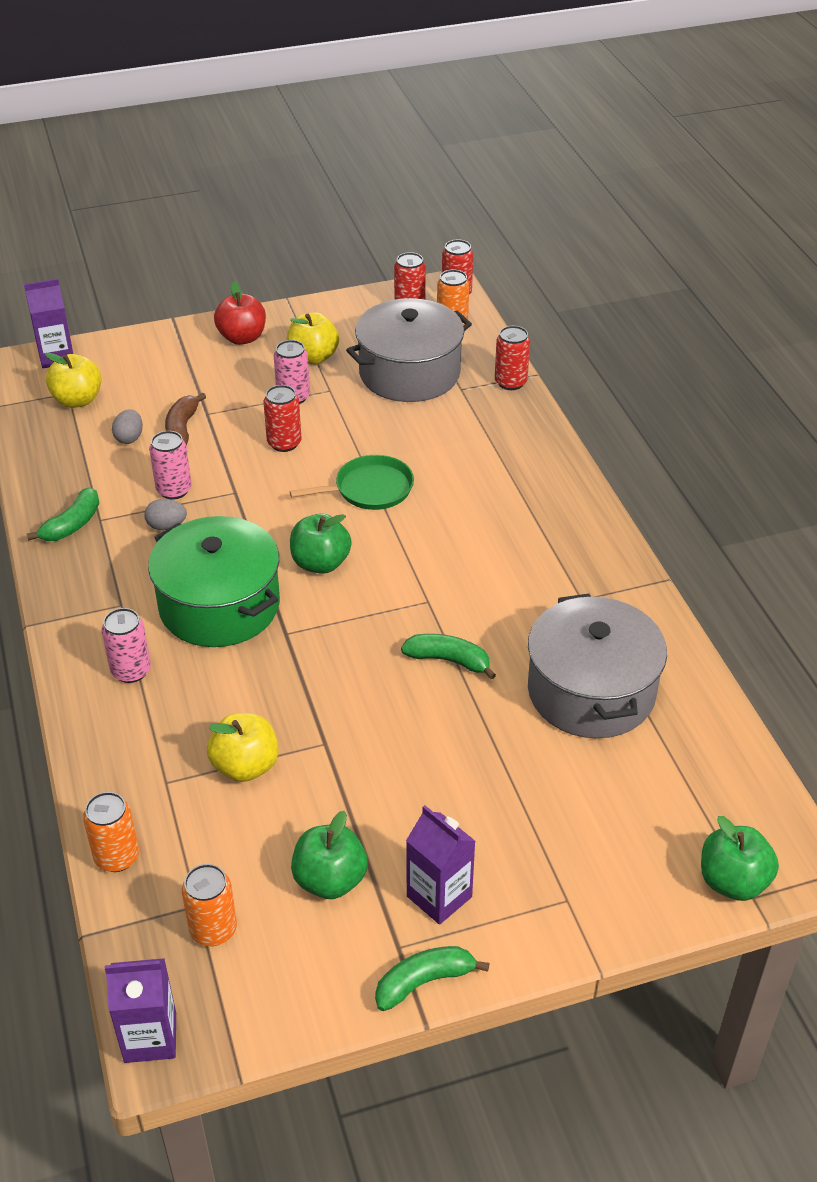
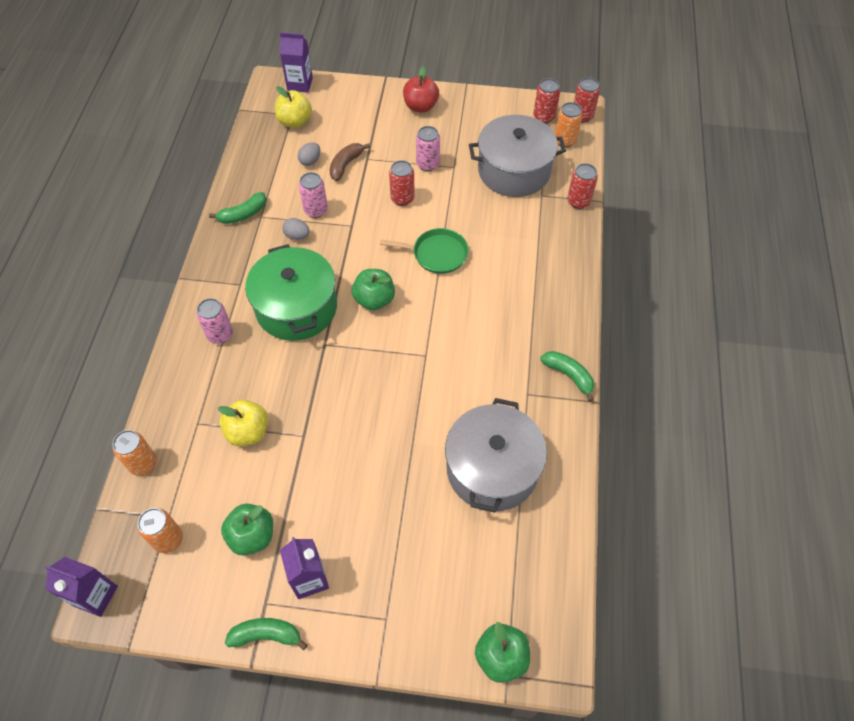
camera: 25 degrees right, 15 degrees up
(313, 357) = (457, 137): yellow apple -> none
(449, 660) = (413, 406): green banana -> green banana (569, 375)

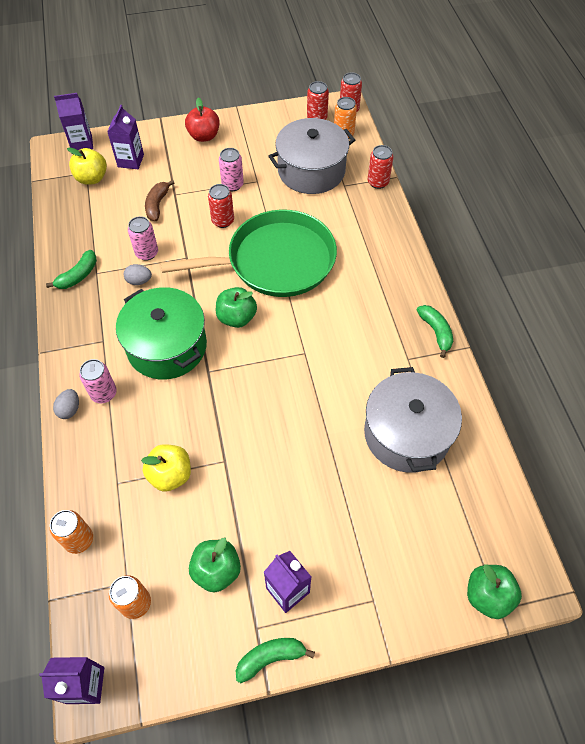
camera: 20 degrees left, 0 degrees up
(310, 161) = (122, 210): grey egg -> grey egg (70, 409)
(339, 113) = (130, 161): none -> purple carton
(437, 254) = (275, 261): green pan -> green pan, size x2.06
(569, 375) = (436, 332): green banana -> green banana turned 45 degrees clockwise

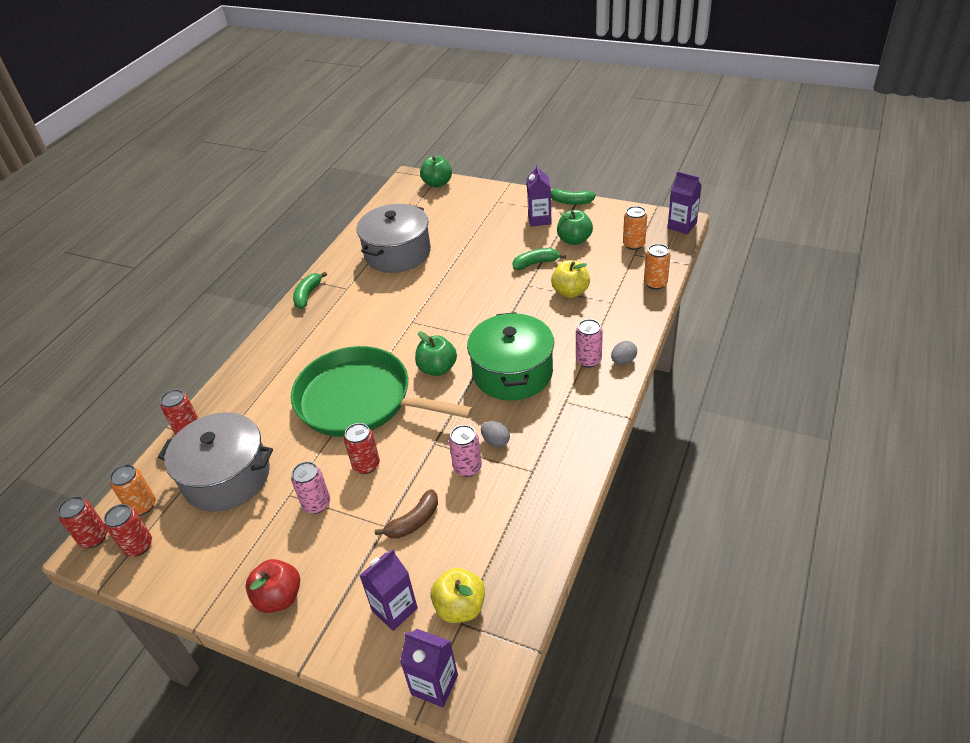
camera: 140 degrees left, 15 degrees down
(78, 276) = (552, 477): green banana -> green banana (536, 263)

